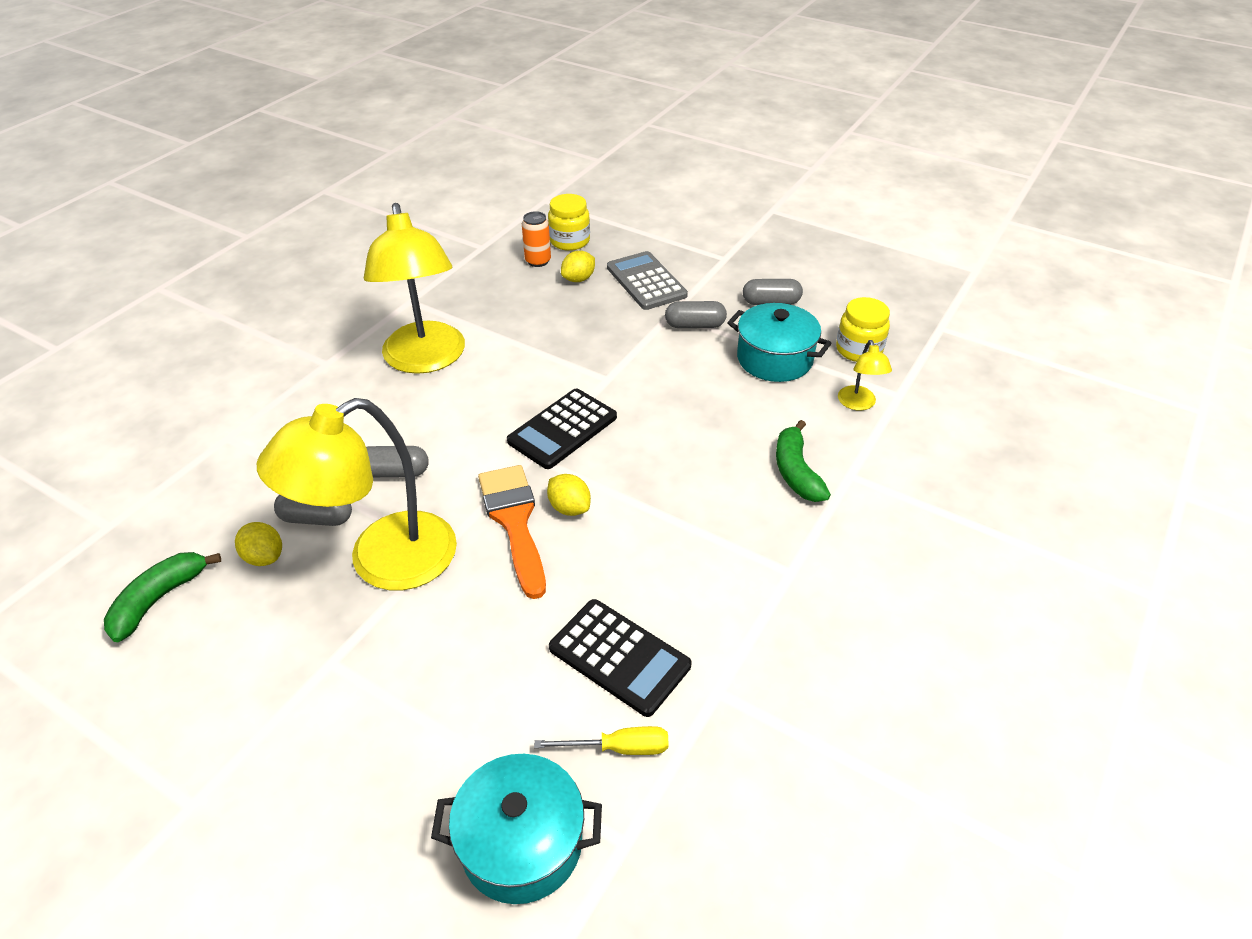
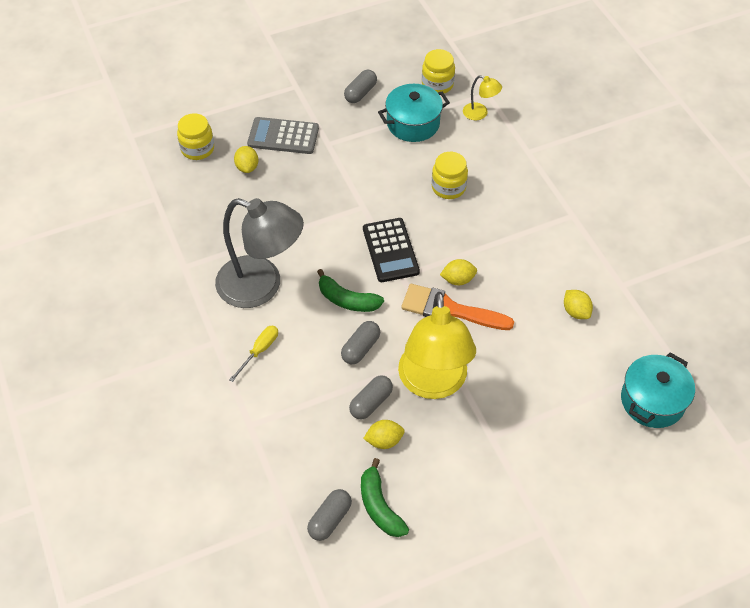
camera: 55 degrees left, 10 degrees up
(426, 360) = (261, 286): yellow lamp -> grey lamp
(538, 261) = (205, 177): orange can -> none
(619, 657) = (575, 311): black calculator -> yellow lemon
(619, 748) = (627, 339): yellow screwdriver -> yellow screwdriver (259, 351)
(695, 325) = (349, 139): grey capsule -> grey capsule (330, 519)
(709, 432) = (448, 187): none -> yellow jar
(796, 472) = (508, 171): green banana -> green banana (347, 300)

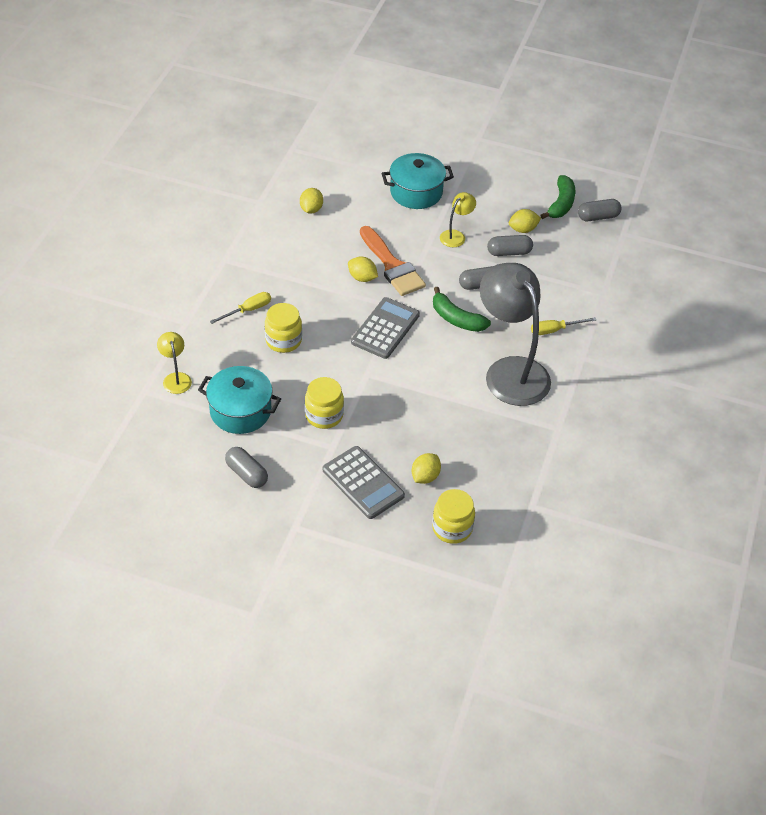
camera: 140 degrees left, 5 degrees down
(347, 300) = (456, 319): green banana -> green banana turned 150 degrees clockwise
(360, 93) = (247, 474): grey capsule -> grey capsule turned 60 degrees clockwise
(384, 441) = (523, 229): yellow lemon -> yellow lemon turned 45 degrees counterclockwise
(390, 250) = (385, 328): black calculator -> grey calculator
(433, 383) = (456, 235): yellow lamp -> yellow lamp, size x0.43
(437, 84) = (171, 430): yellow jar -> yellow jar (324, 415)
(501, 190) = (248, 310): none -> yellow screwdriver
(652, 401) = (334, 144): turquoise pot -> turquoise pot (416, 192)

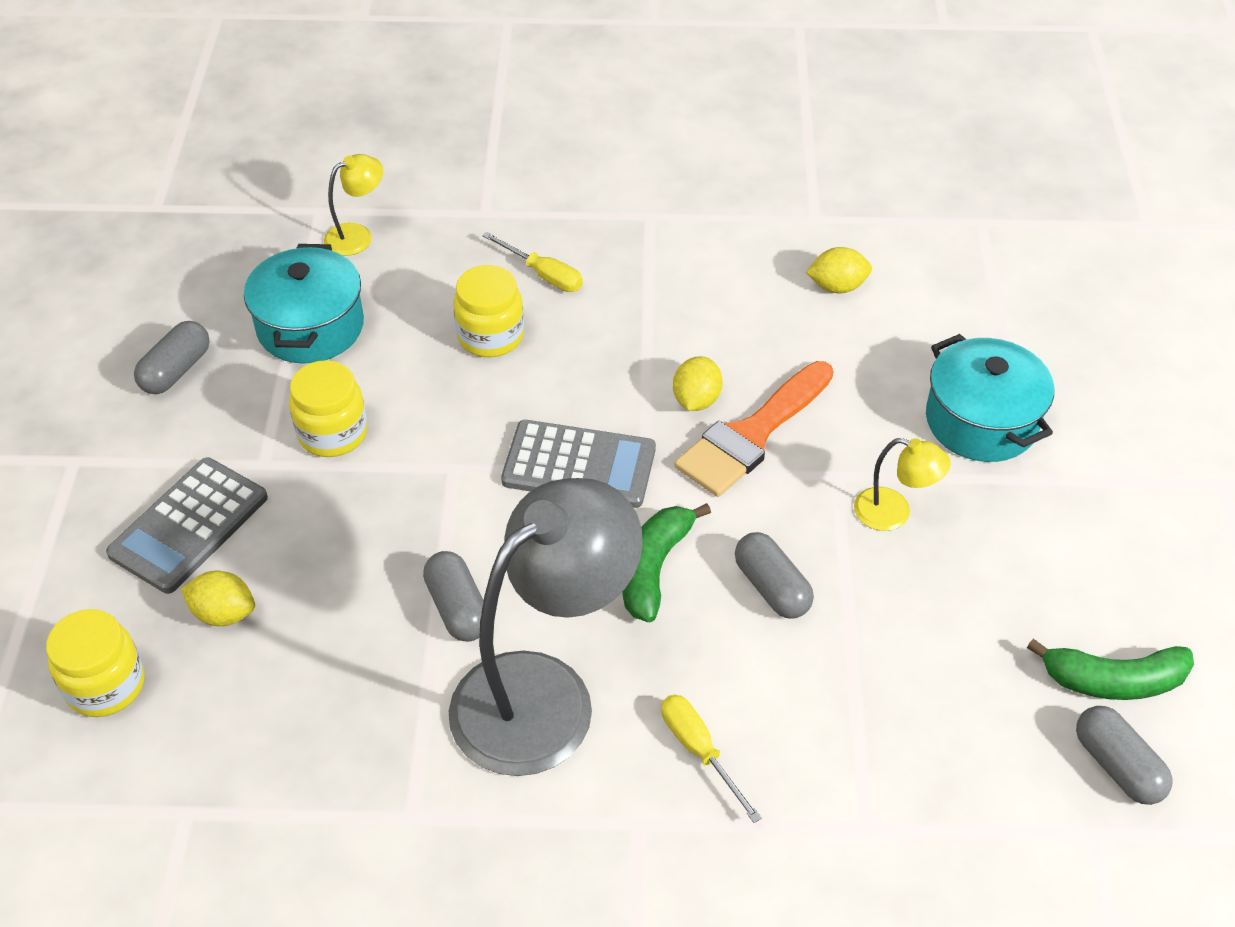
camera: 75 degrees right, 0 degrees up
(509, 252) = (896, 615): grey capsule -> grey capsule (458, 608)
(523, 229) = (982, 625): yellow lemon -> none

